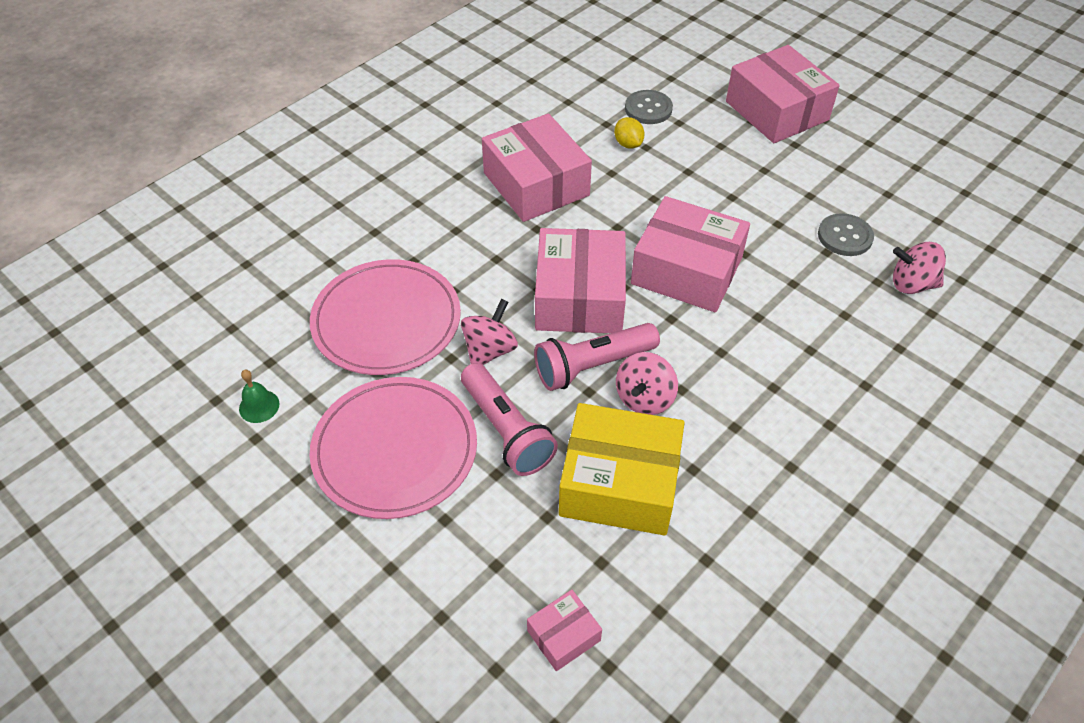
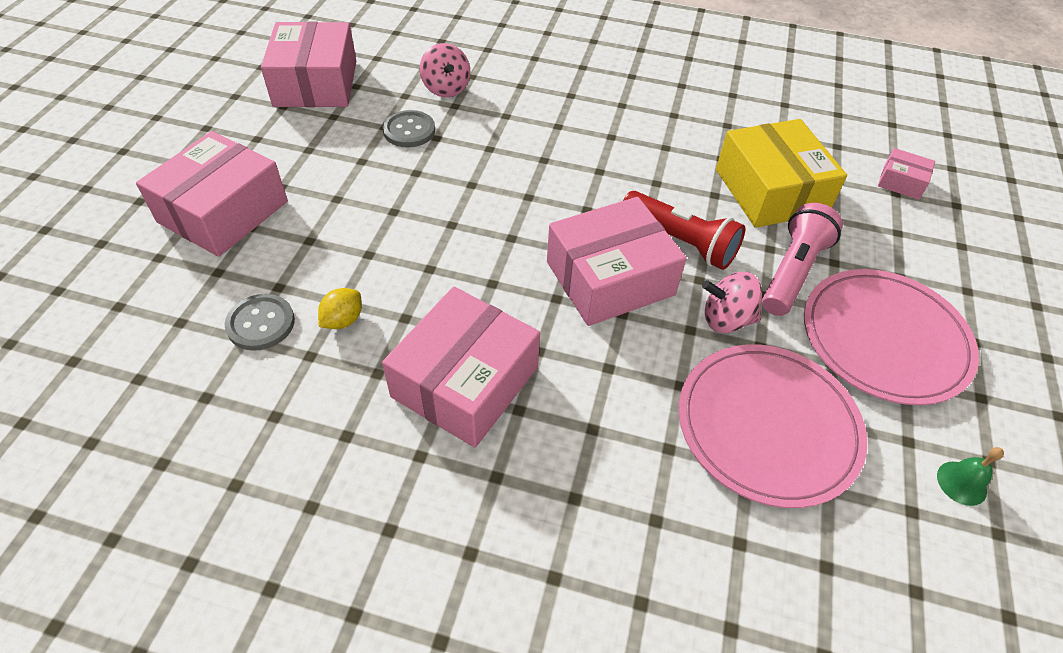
camera: 120 degrees left, 0 degrees up
(592, 366) = (680, 241): pink flashlight -> red flashlight
(644, 398) = (684, 200): pink spinning top -> none
(686, 270) = (520, 215): pink box -> pink box (316, 83)

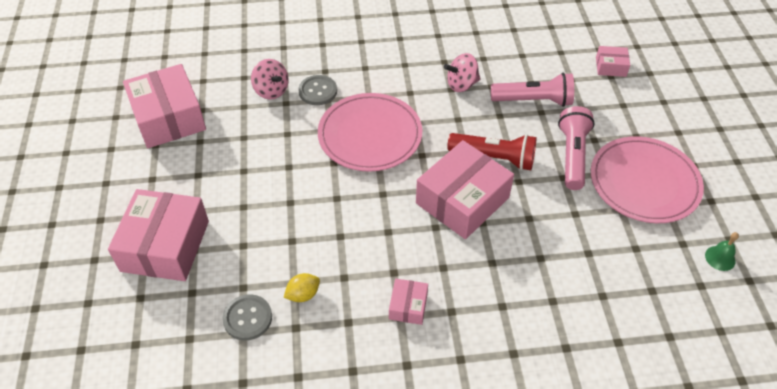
camera: 20 degrees left, 0 degrees up
(343, 320) = (303, 294): yellow lemon -> yellow lemon turned 45 degrees clockwise
(409, 131) = (264, 135): grey button -> grey button (318, 91)
(465, 382) = (408, 306): pink box -> pink box, size x0.47
(726, 319) = (547, 203): pink spinning top -> pink spinning top (461, 84)
(767, 426) = (602, 264): pink plate -> pink plate (370, 135)
(770, 191) = (533, 100): yellow box -> pink flashlight

